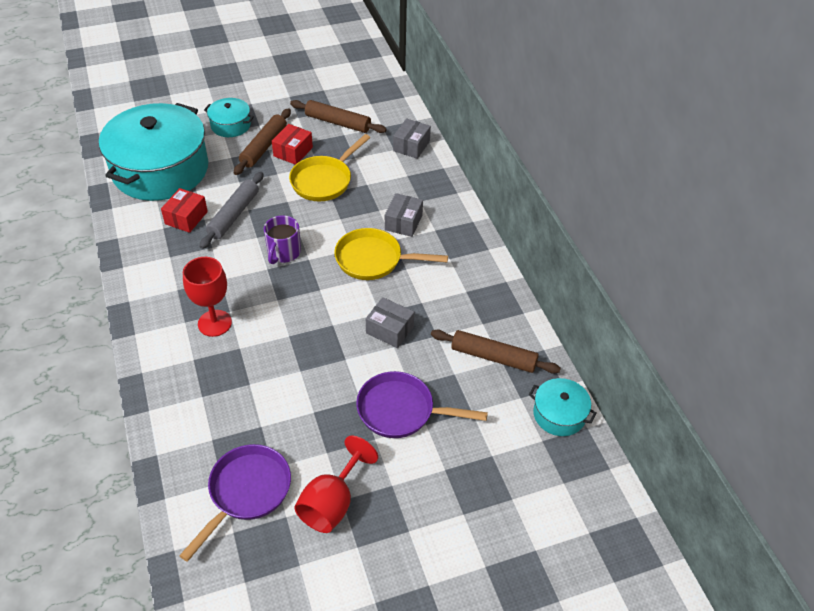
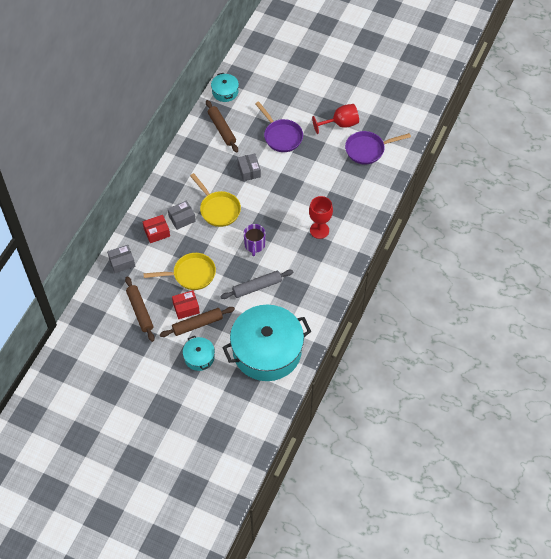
camera: 135 degrees left, 10 degrees up
(186, 218) = (281, 304): red box -> red box (157, 232)
(283, 252) = (254, 245): purple mug -> purple mug turned 120 degrees clockwise

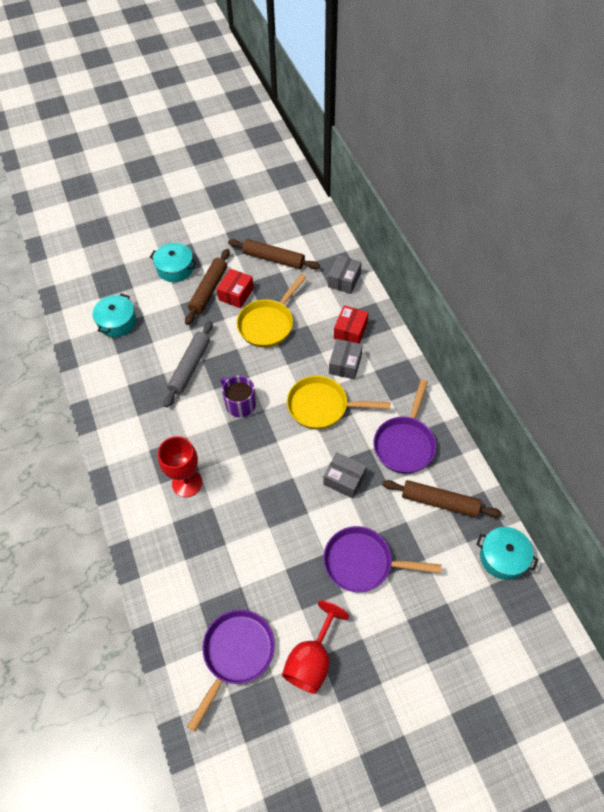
camera: 135 degrees right, 0 degrees up
(204, 161) = (405, 443): none -> purple pan
(267, 351) = (117, 322): turquoise pot -> turquoise pot, size x0.44

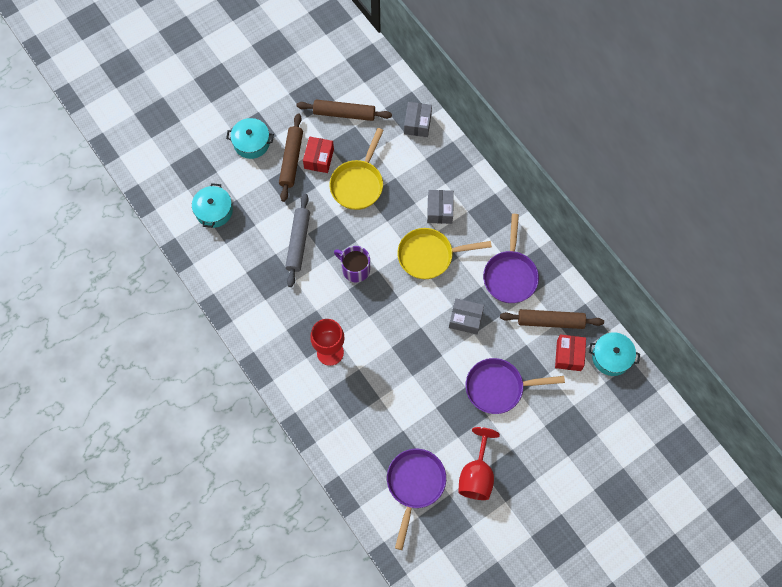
camera: 15 degrees left, 10 degrees up
(350, 331) = (436, 176): red box -> red box (569, 355)

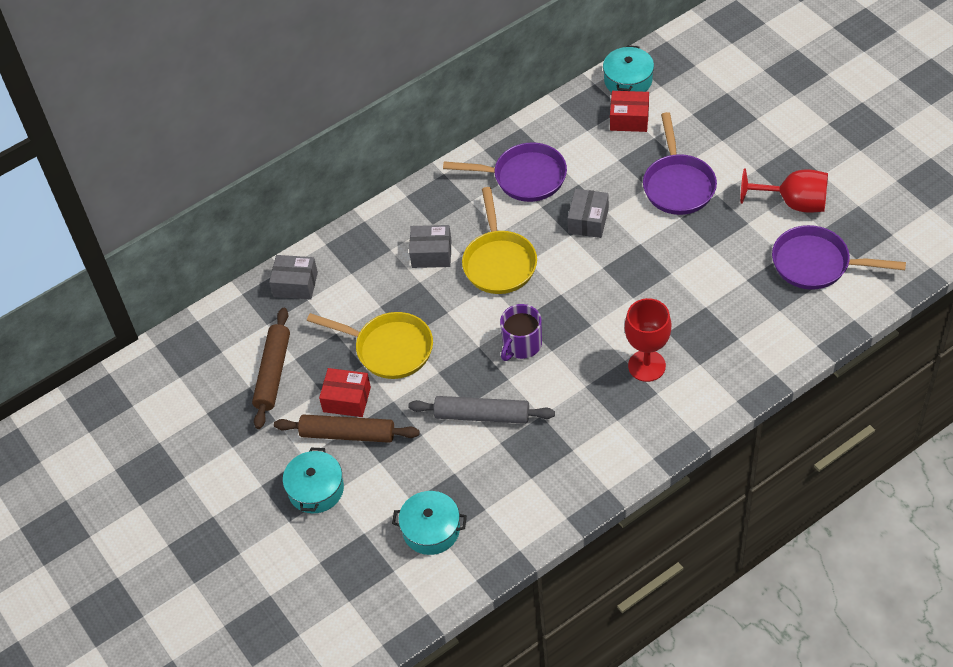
camera: 85 degrees left, 15 degrees down
(550, 321) = (585, 137): brown rolling pin -> none

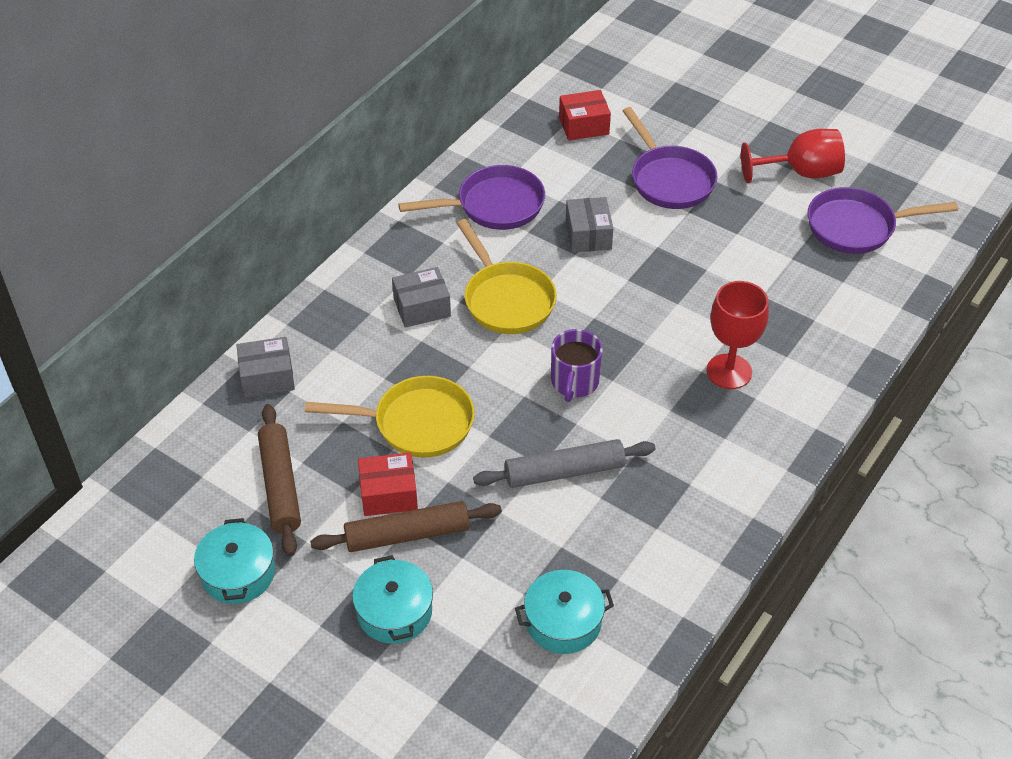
camera: 25 degrees left, 5 degrees down
(628, 80) = (564, 89): turquoise pot -> turquoise pot (238, 573)

